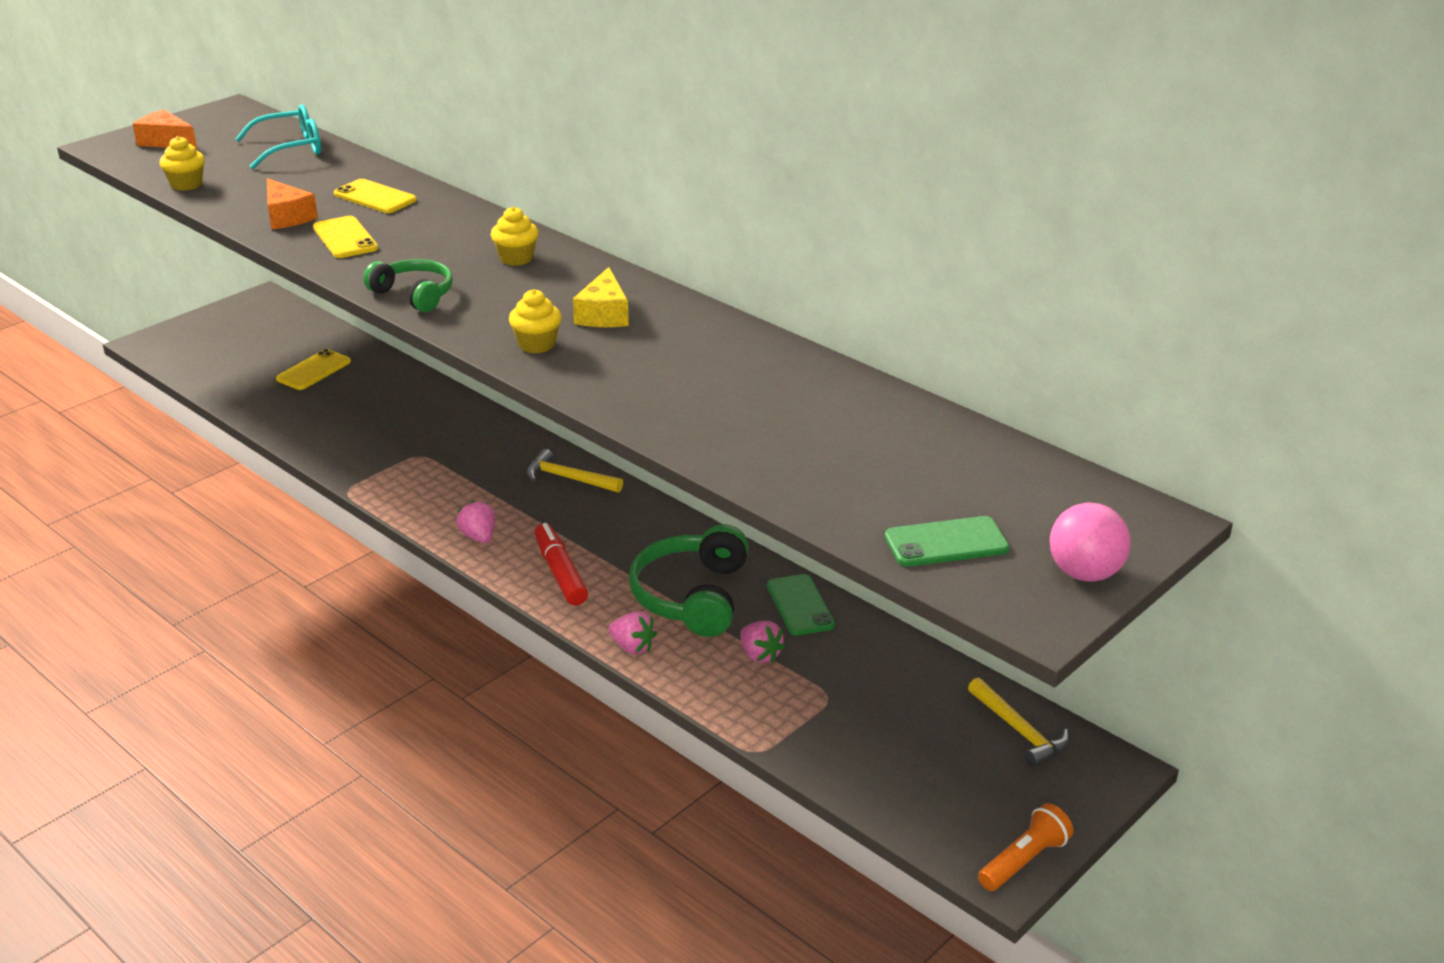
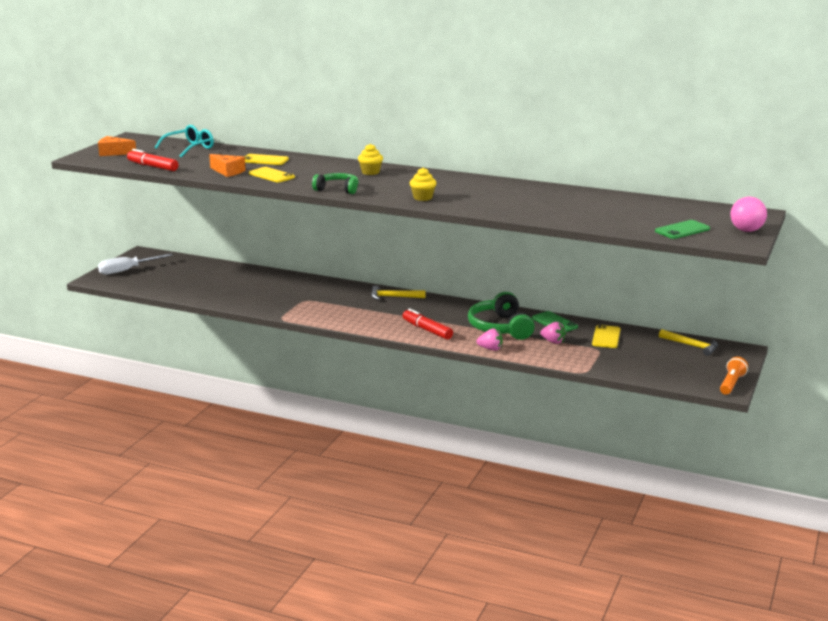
camera: 20 degrees left, 10 degrees down
(186, 184) = (152, 166): yellow cupcake -> red marker
(210, 332) = (127, 270): none -> white screwdriver
(314, 370) = (207, 277): yellow phone -> yellow phone (606, 337)
(479, 537) = (371, 324): pink strawberry -> none
(604, 314) = (440, 185): yellow cheese -> none

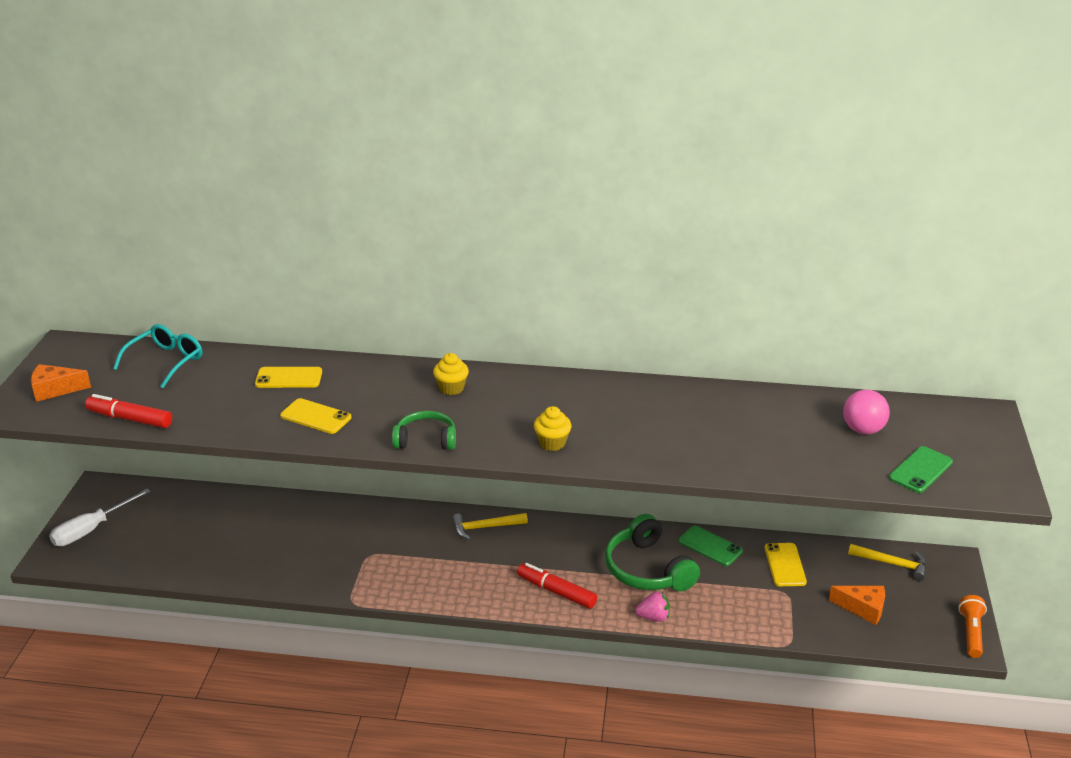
camera: 15 degrees left, 10 degrees up
(228, 171) = (248, 416): orange cheese -> orange cheese (863, 608)
(553, 341) = (724, 587): pink strawberry -> none
(746, 230) = (996, 458): pink ball -> pink ball (863, 430)

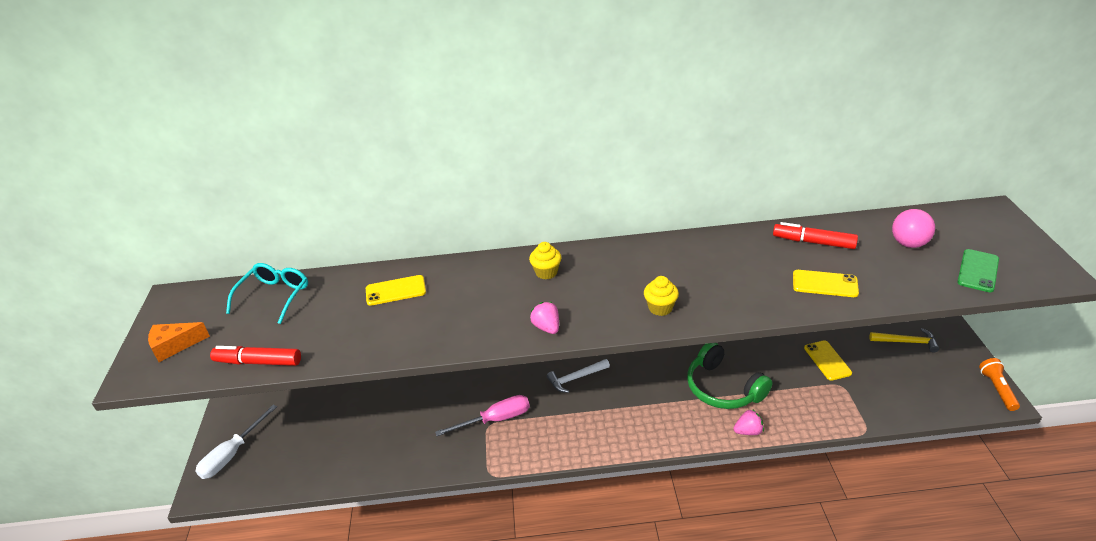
camera: 10 degrees left, 5 degrees up
(315, 417) = (436, 324): yellow phone -> yellow phone (825, 284)
(379, 551) = (495, 419): none -> pink screwdriver
(426, 440) = (547, 327): green headphones -> pink strawberry
(485, 527) = (575, 378): yellow hammer -> white hammer
(556, 592) = (659, 425): red marker -> red marker (813, 242)
(710, 546) = (762, 356): green phone -> none
(863, 608) = (905, 386): orange cheese -> none

